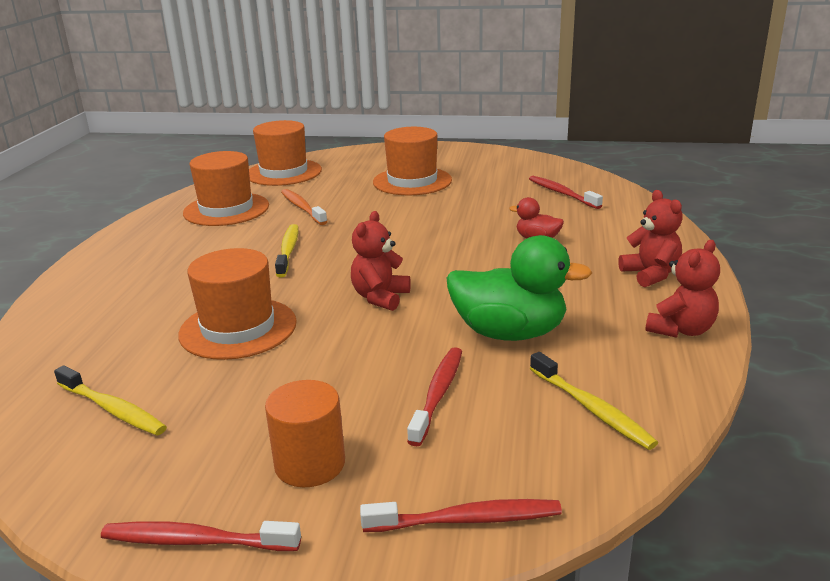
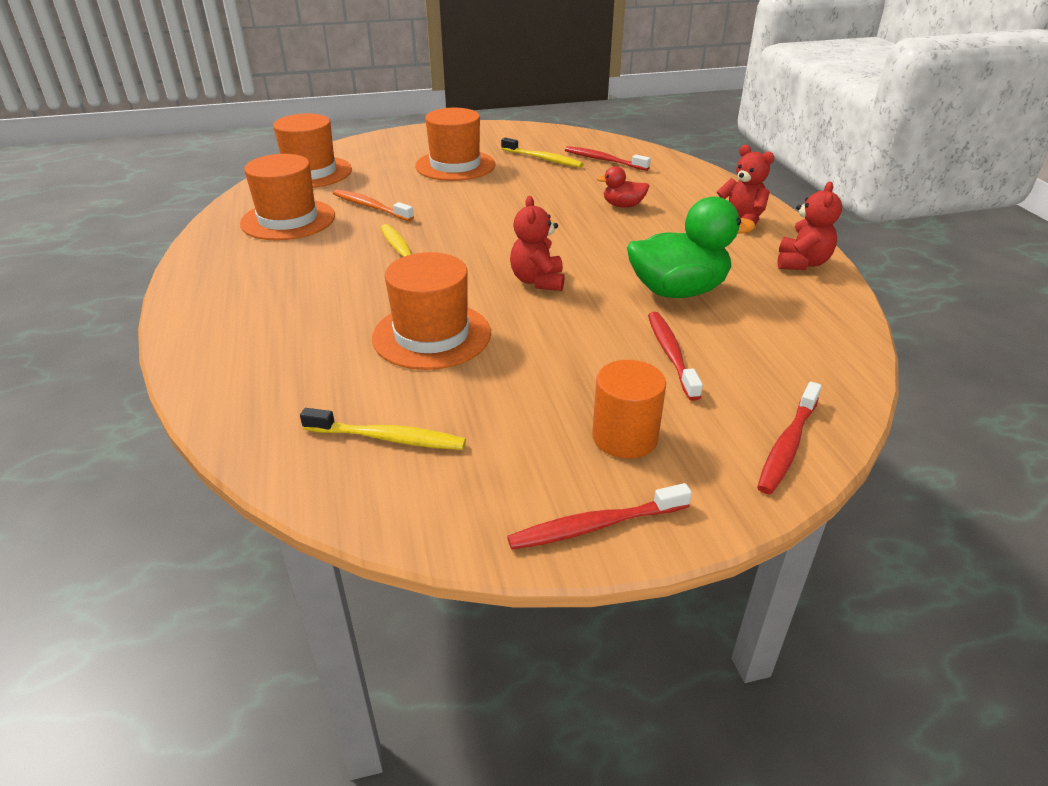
camera: 25 degrees left, 10 degrees up
(466, 520) = (788, 445): red toothbrush -> red toothbrush turned 150 degrees clockwise
(591, 408) = (795, 338): yellow toothbrush -> yellow toothbrush (543, 159)

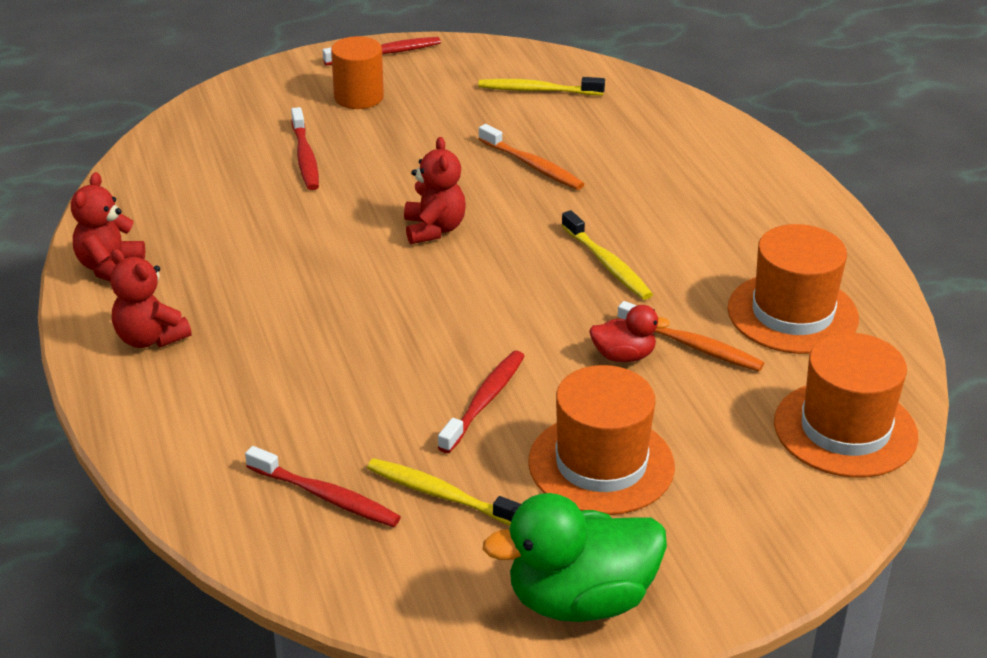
camera: 175 degrees right, 0 degrees up
(431, 335) = (532, 165): orange hat -> orange toothbrush
(623, 206) = (312, 366): red duck -> red duck (623, 356)
(678, 291) = (277, 223): green duck -> green duck (580, 600)
(788, 445) = (237, 96): red toothbrush -> red toothbrush (484, 401)

